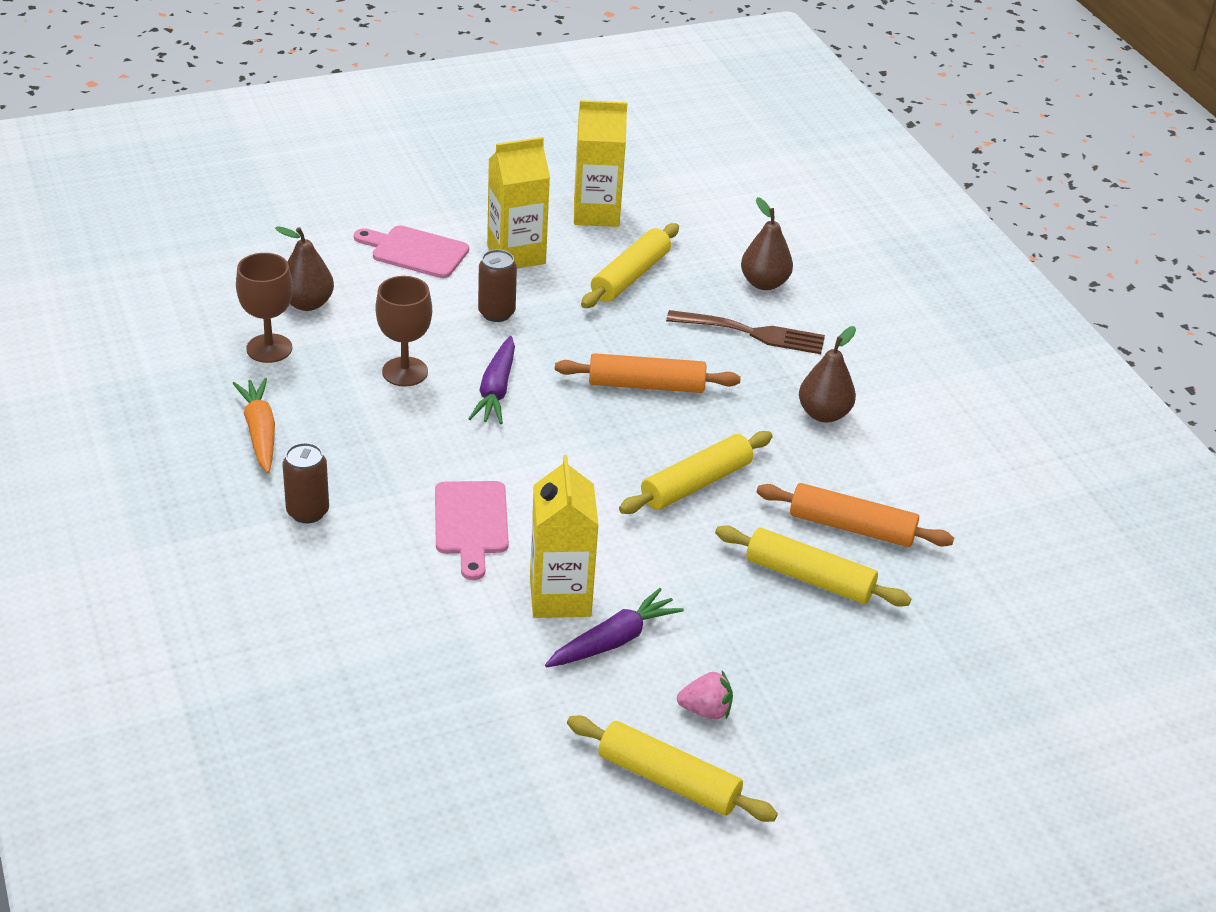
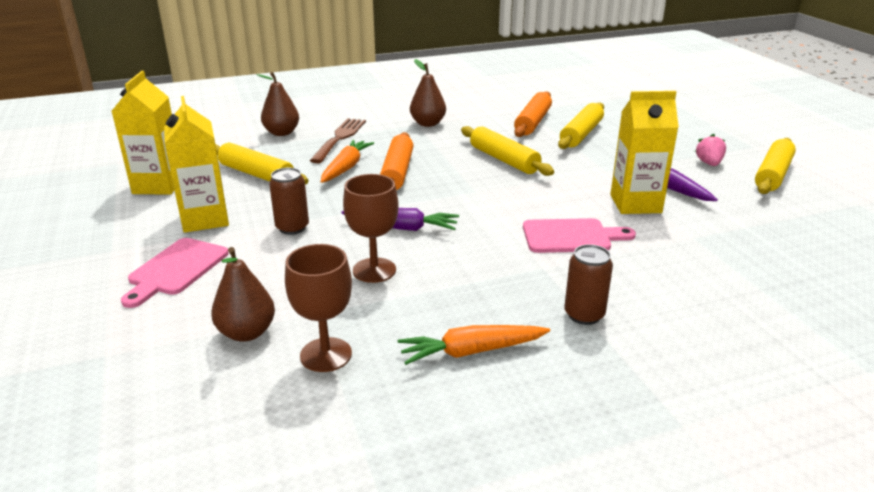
camera: 85 degrees left, 10 degrees down
(655, 343) = (346, 168): none -> orange carrot

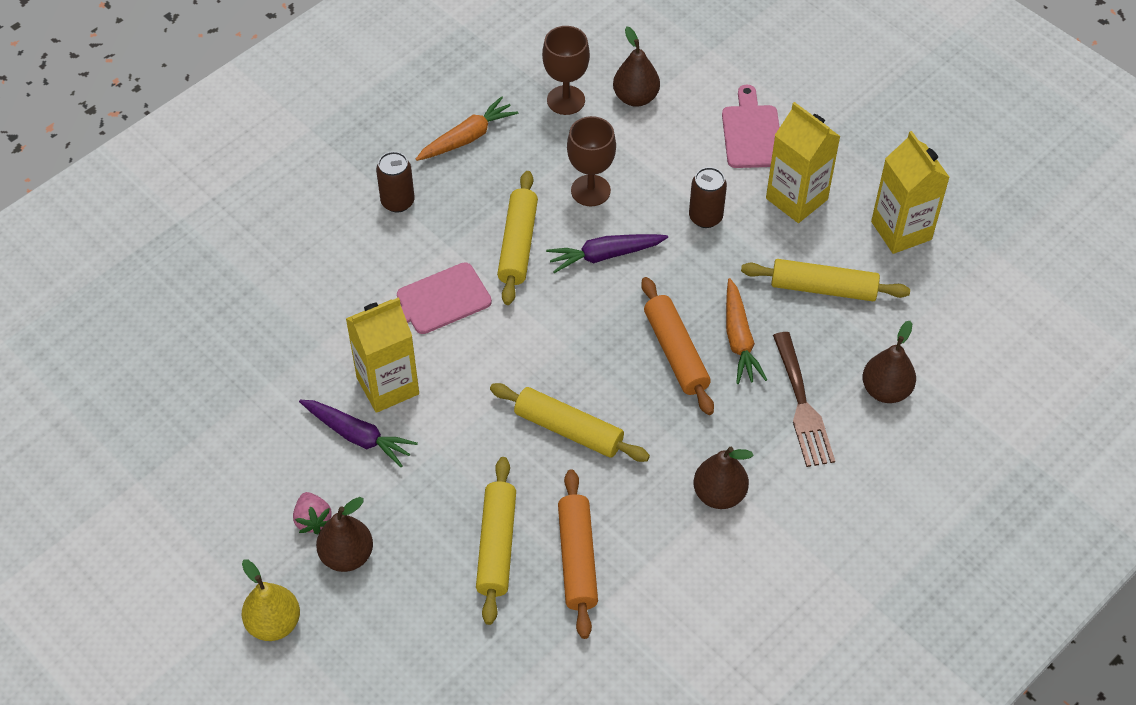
camera: 155 degrees right, 25 degrees up
(685, 148) = (347, 555): none -> brown pear
(739, 138) = (274, 623): none -> yellow pear
(773, 175) = (232, 519): yellow rolling pin -> yellow rolling pin (518, 244)

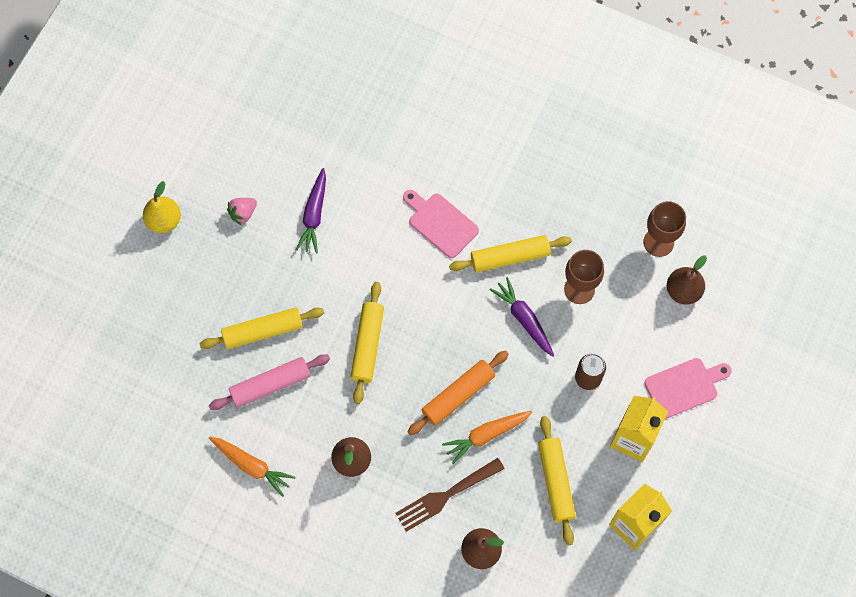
camera: 70 degrees right, 15 degrees up
(347, 555) = (225, 244): brown pear -> none
(388, 386) = (359, 218): yellow carton -> none
(397, 202) = (515, 164): brown can -> none
(467, 138) = (592, 187): orange carrot -> orange carrot (251, 466)
(577, 559) = (270, 385): orange rolling pin -> pink rolling pin

